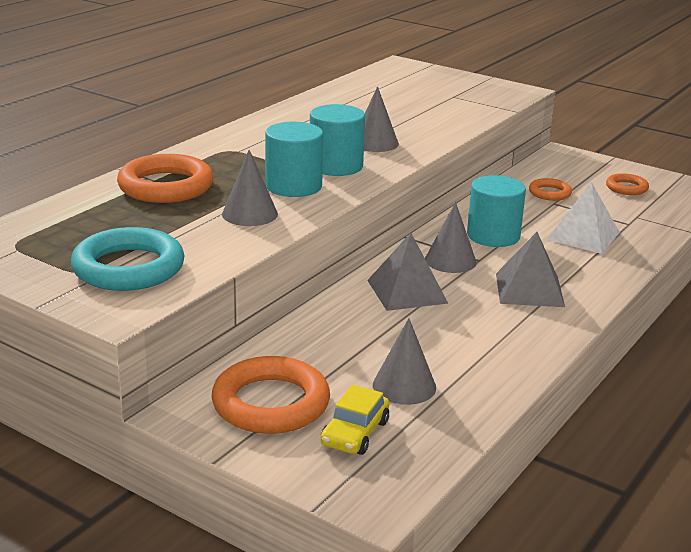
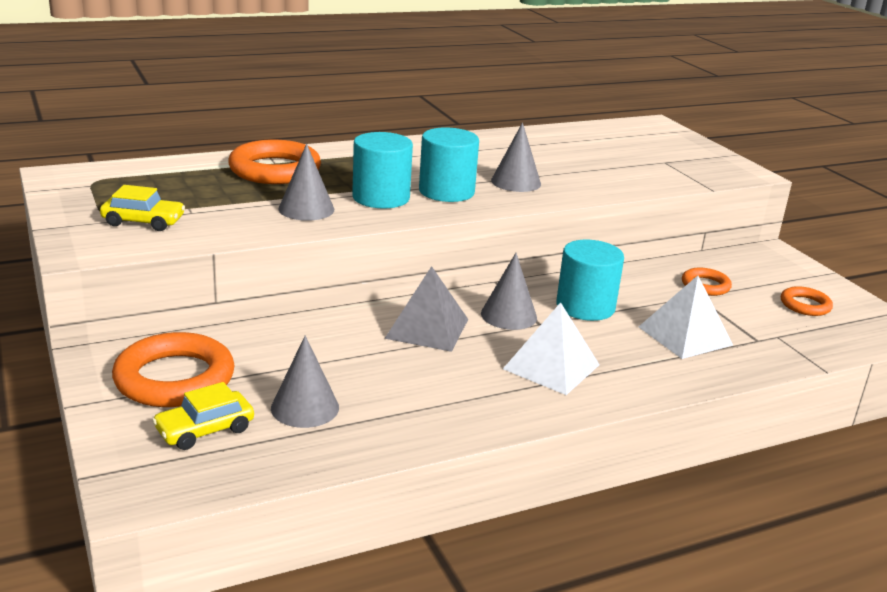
camera: 30 degrees right, 0 degrees up
(128, 268) = (143, 221): turquoise ring -> yellow car
(529, 290) = (551, 367): grey pyramid -> white pyramid

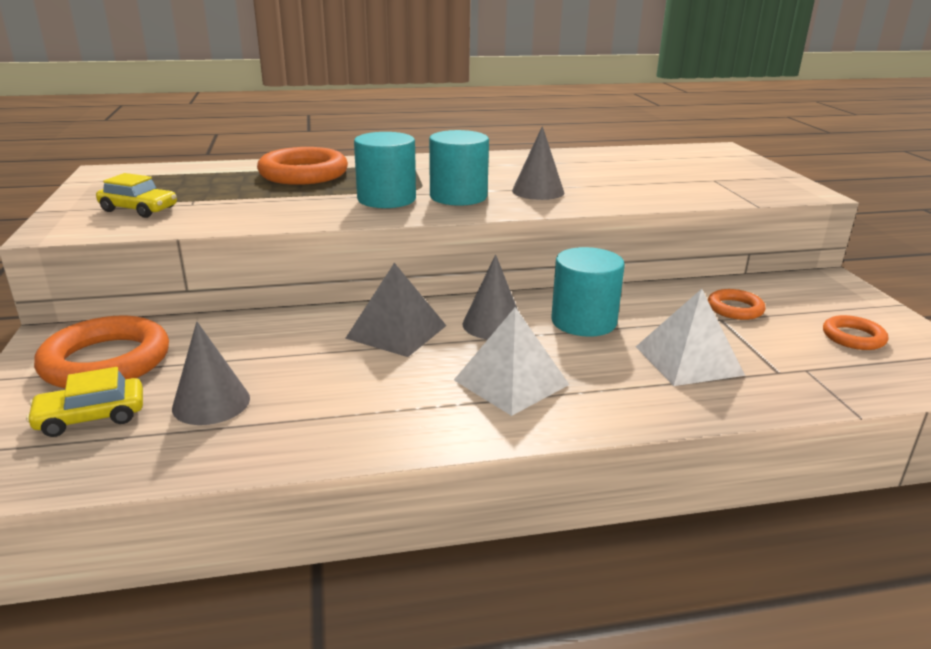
camera: 15 degrees right, 0 degrees up
(306, 209) = (303, 205): grey cone -> none

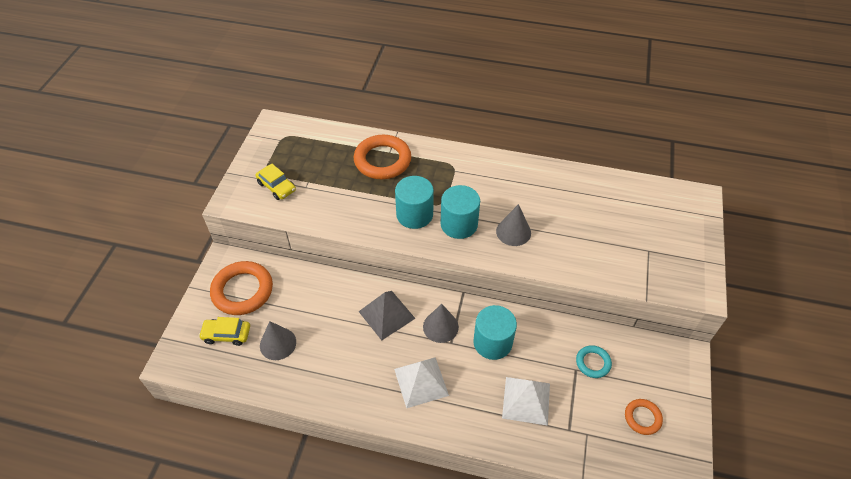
camera: 25 degrees right, 25 degrees up
(735, 309) = (593, 363): orange ring -> turquoise ring

